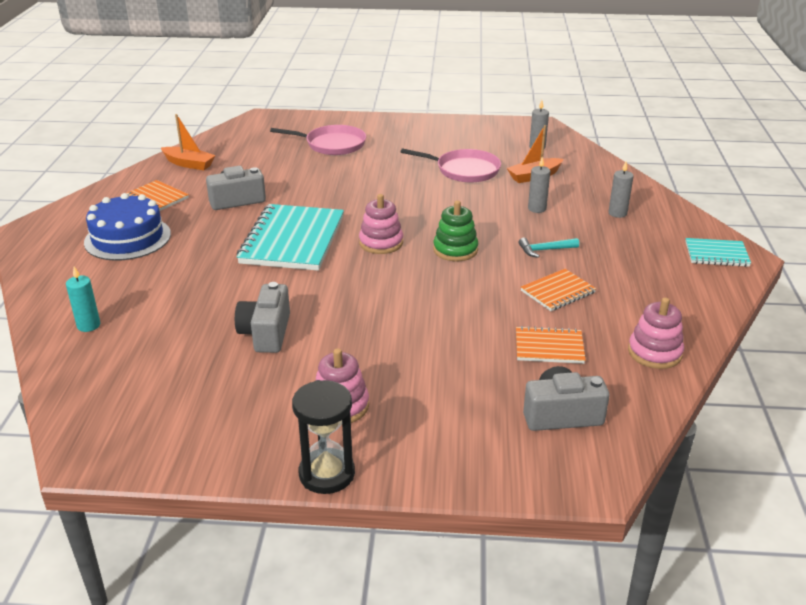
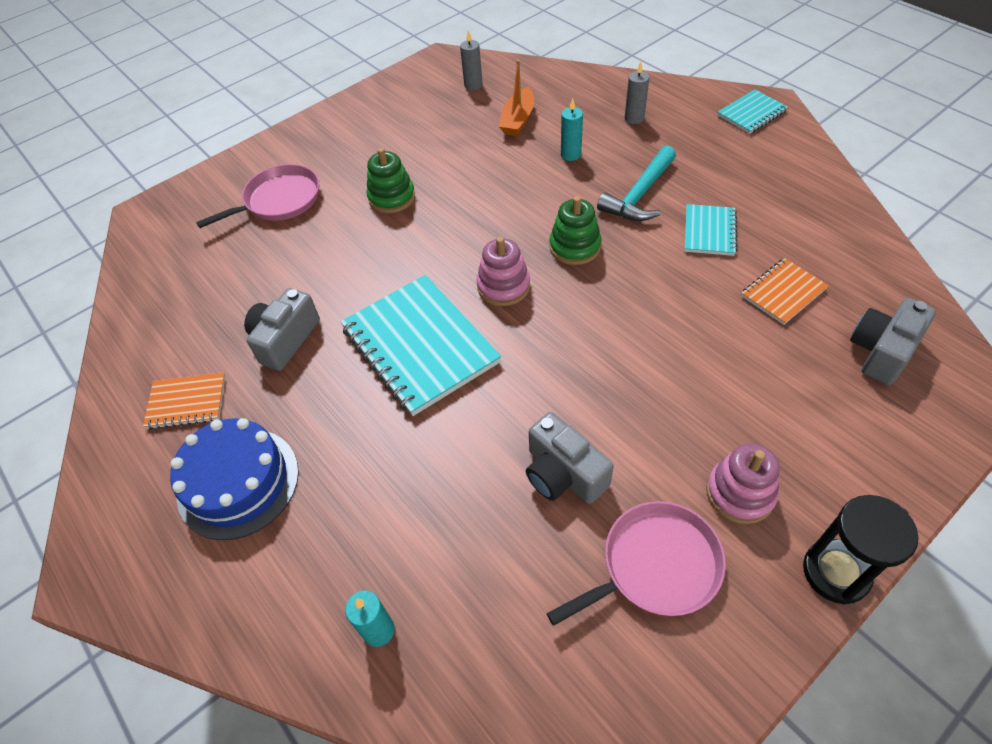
camera: 40 degrees left, 20 degrees up
(189, 164) = (153, 331): orange boat -> none
(392, 173) = (392, 197): none -> green stacking toy
(464, 170) = (451, 151): pink pan -> pink pan (655, 566)
(537, 209) = (570, 154): grey candle -> turquoise candle
(545, 250) = (639, 195): turquoise hammer -> turquoise hammer, size x1.70
(558, 292) = (709, 231): orange notebook -> turquoise notebook
(654, 352) = (847, 239): pink stacking toy -> none

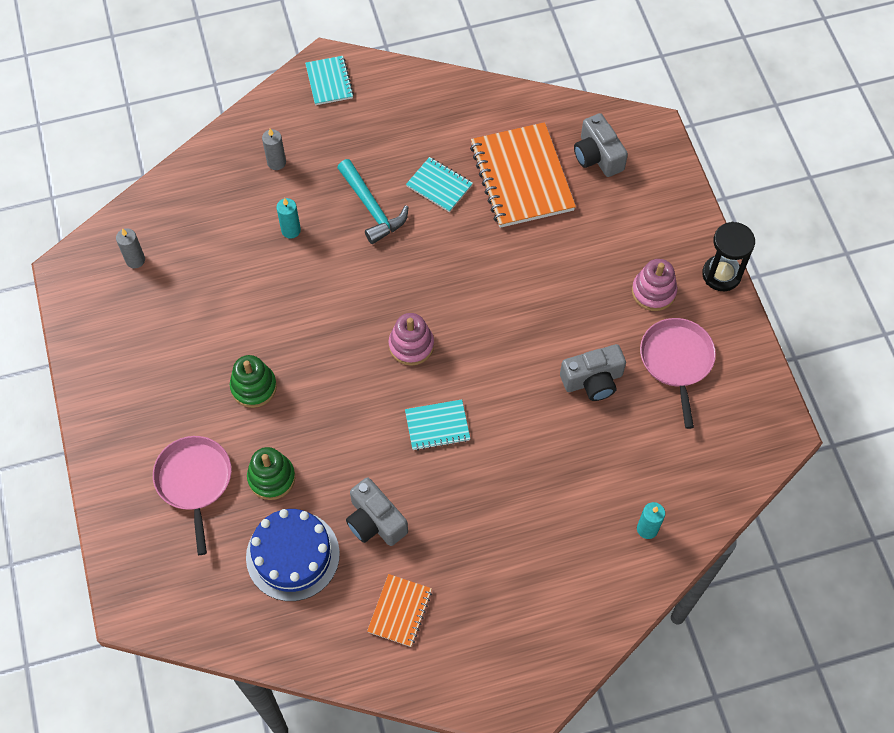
camera: 70 degrees left, 10 degrees up
(238, 482) = (496, 588): blue cake -> blue cake (292, 555)
(419, 346) = (437, 426): turquoise notebook -> turquoise notebook, size x0.51
(518, 120) = (215, 247): orange boat -> none
(575, 247) = (400, 279): green stacking toy -> green stacking toy (271, 478)
(783, 293) = (521, 177): orange notebook -> orange notebook, size x1.95

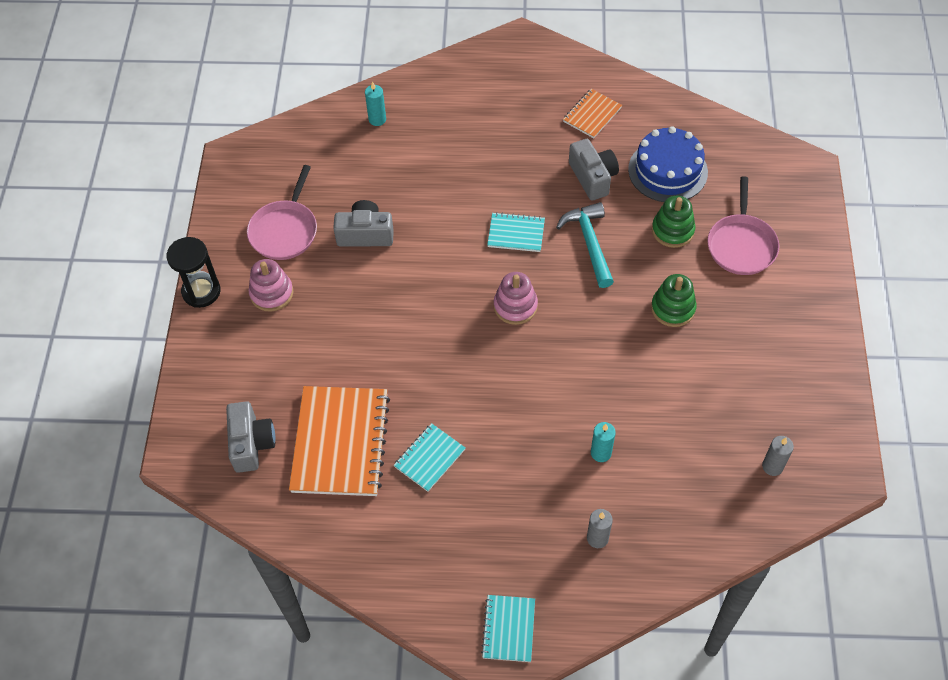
camera: 160 degrees left, 5 degrees down
(372, 208) = (509, 453): turquoise hammer -> turquoise hammer (589, 243)
(439, 186) = (429, 458): turquoise notebook -> turquoise notebook turned 75 degrees clockwise

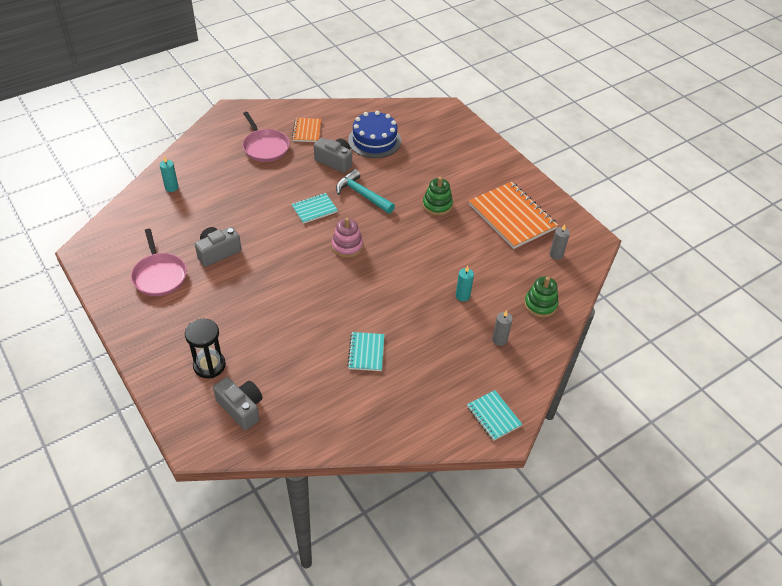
camera: 40 degrees left, 10 degrees down
(201, 291) = (127, 338): black hourglass -> black hourglass (209, 365)
(271, 293) = (180, 315): pink stacking toy -> none
(340, 442) = (302, 374): orange notebook -> orange notebook (512, 217)
(672, 230) = (403, 168): green stacking toy -> green stacking toy (540, 305)
(741, 245) = (445, 158): pink pan -> pink pan (265, 147)

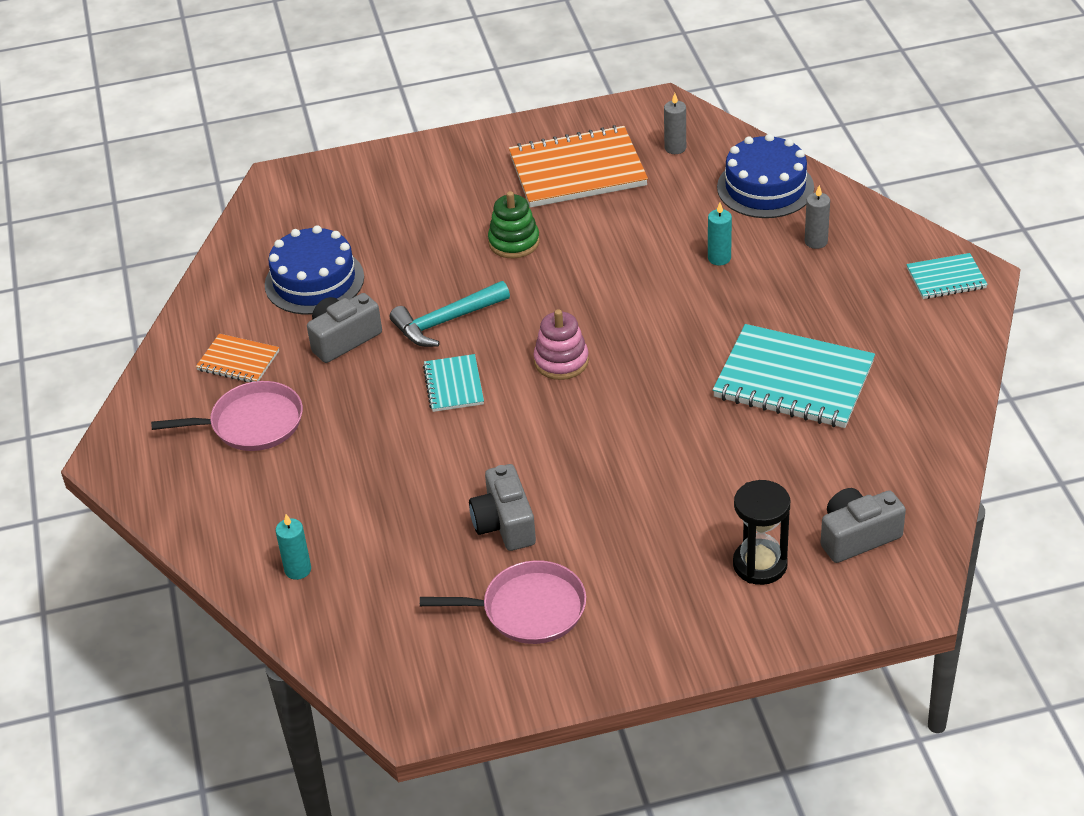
camera: 65 degrees left, 5 degrees down
(366, 352) = (793, 380): turquoise notebook -> turquoise notebook, size x1.95
(540, 305) = (765, 187): green stacking toy -> blue cake

